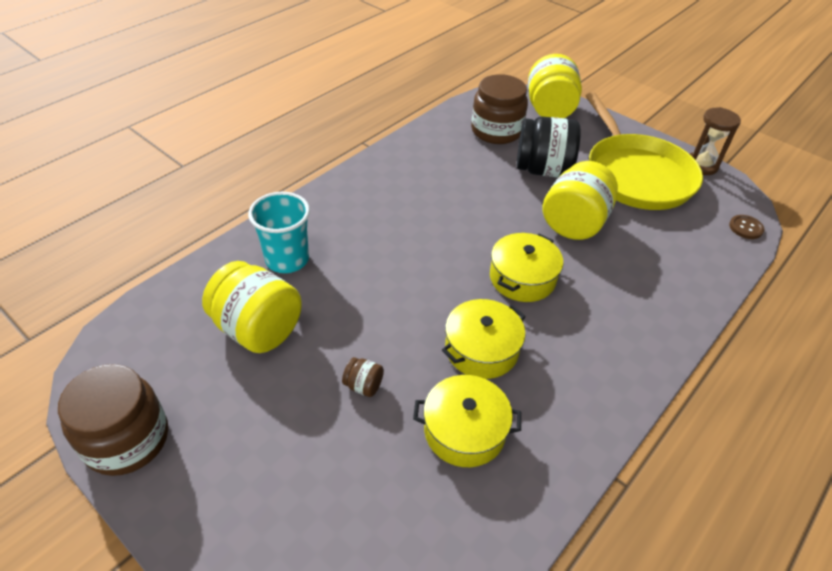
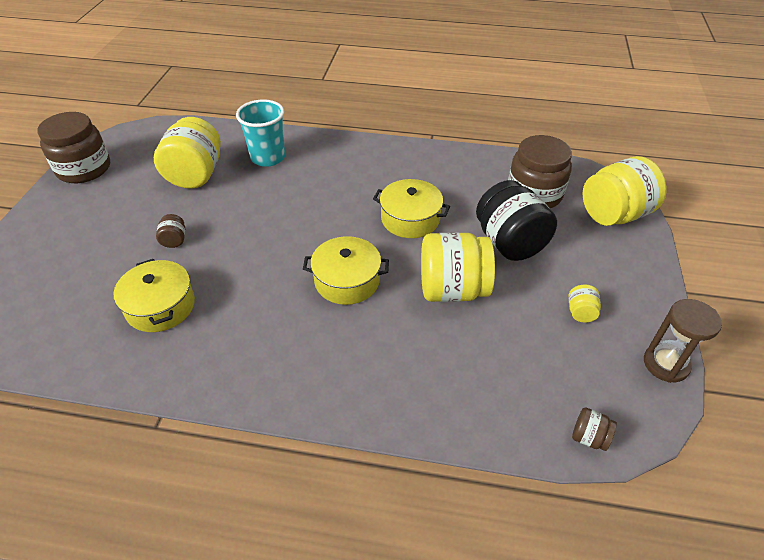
camera: 60 degrees right, 0 degrees up
(481, 349) = (247, 286): yellow pot -> yellow pot (410, 219)
(636, 175) = (580, 312): yellow pan -> yellow jar
(745, 228) = (589, 437): brown button -> brown jar

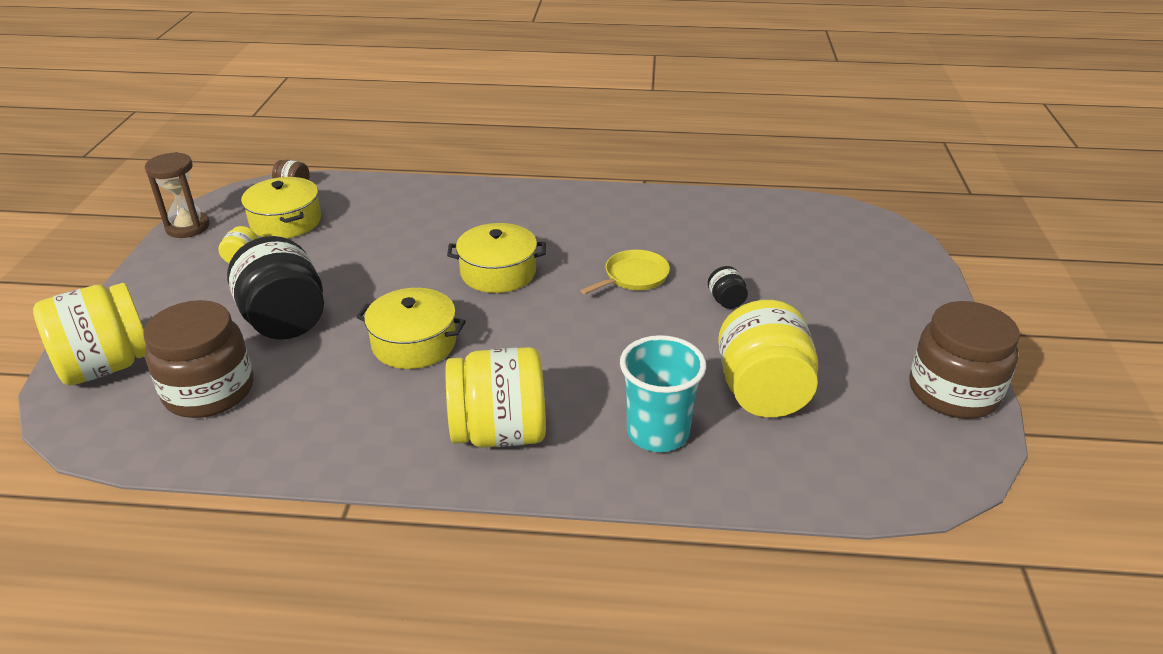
camera: 175 degrees right, 10 degrees down
(160, 306) = (694, 242): yellow pot -> yellow pot (286, 222)
(174, 240) = (726, 301): brown jar -> black jar
(234, 269) = (633, 276): none -> yellow pan
(452, 289) = (377, 270): yellow jar -> yellow jar (499, 432)

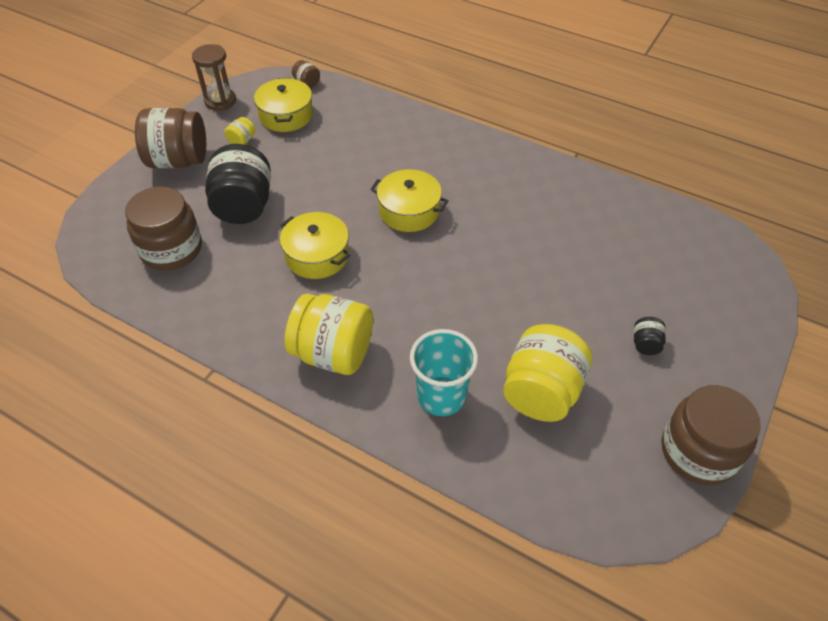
camera: 25 degrees right, 15 degrees up
(107, 366) = (122, 206): yellow jar -> none
(164, 298) = (178, 160): none -> brown jar
(633, 276) = (508, 249): yellow pan -> none
(726, 301) = (567, 297): black jar -> black jar (645, 344)

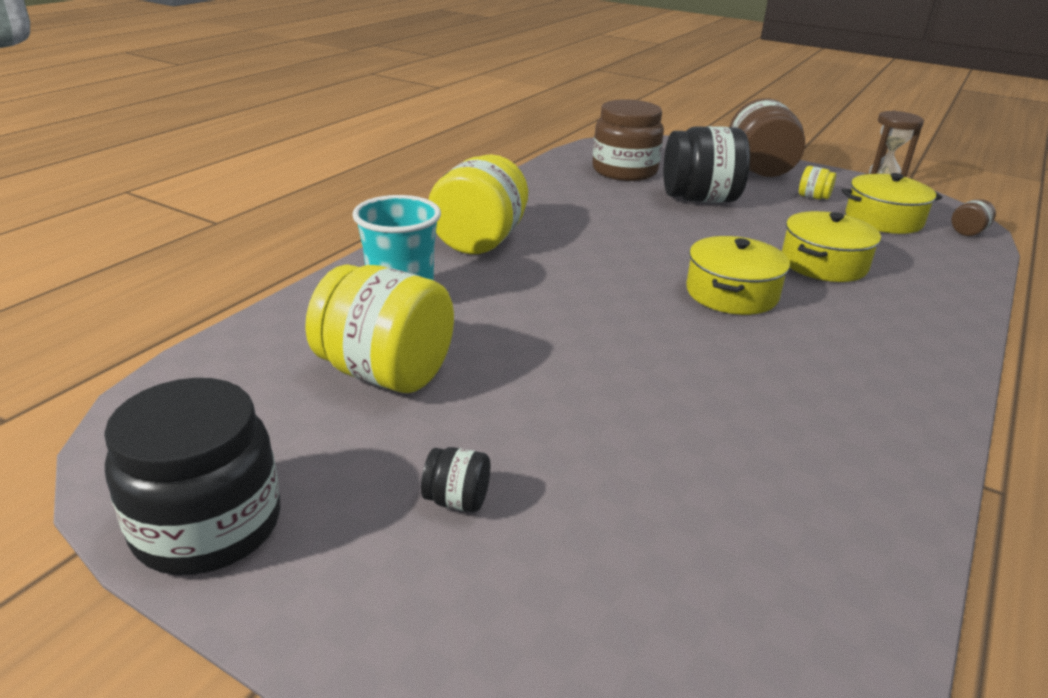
camera: 90 degrees right, 20 degrees down
(317, 255) = (629, 234): yellow pot -> yellow pot (823, 263)
(698, 451) = (208, 525): brown jar -> black jar

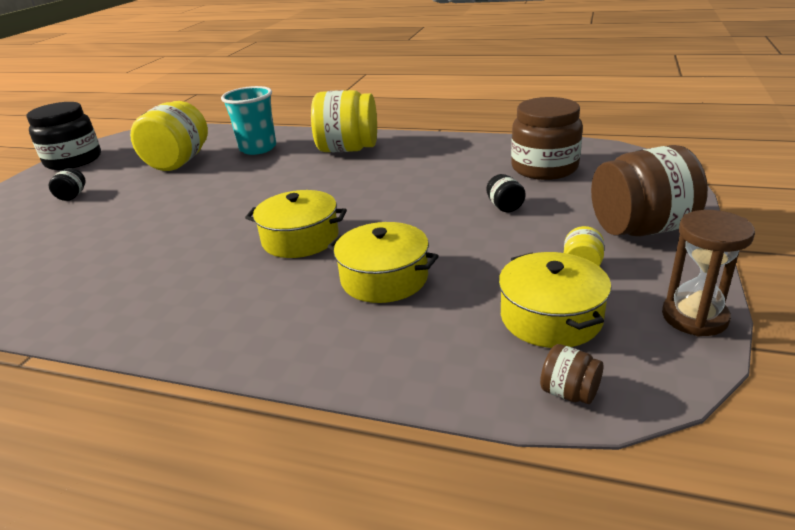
camera: 80 degrees right, 0 degrees up
(700, 199) = (504, 207): black jar -> black jar, size x0.43

